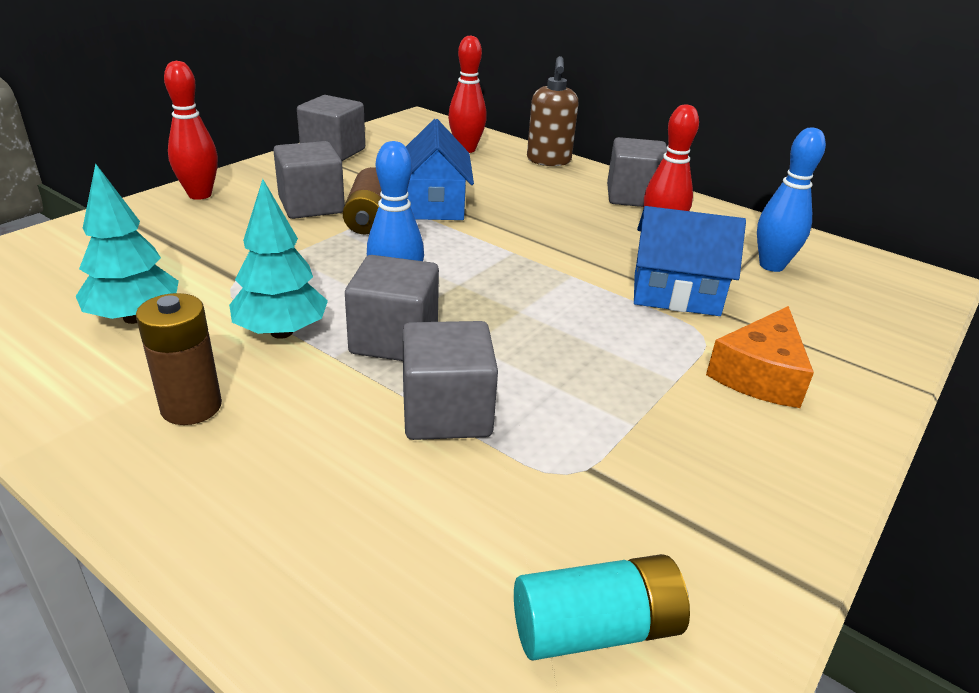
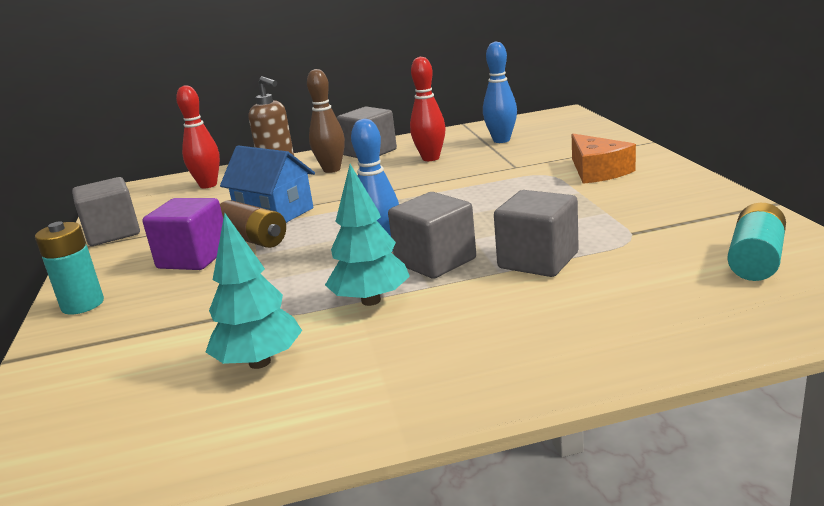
camera: 45 degrees left, 10 degrees down
(191, 407) = (426, 351): brown battery -> none
(200, 195) = (82, 304): red bowling pin -> turquoise battery
(311, 205) = (193, 258): grey cube -> purple cube
(565, 193) = (331, 169): none -> brown bowling pin
(676, 294) = (496, 170): blue house -> none

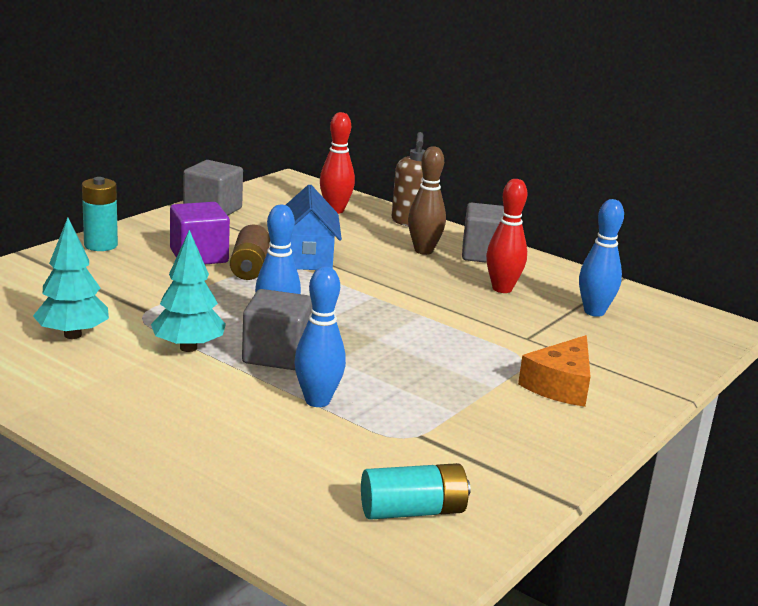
camera: 45 degrees right, 0 degrees up
(538, 260) = (317, 401): grey cube -> blue bowling pin

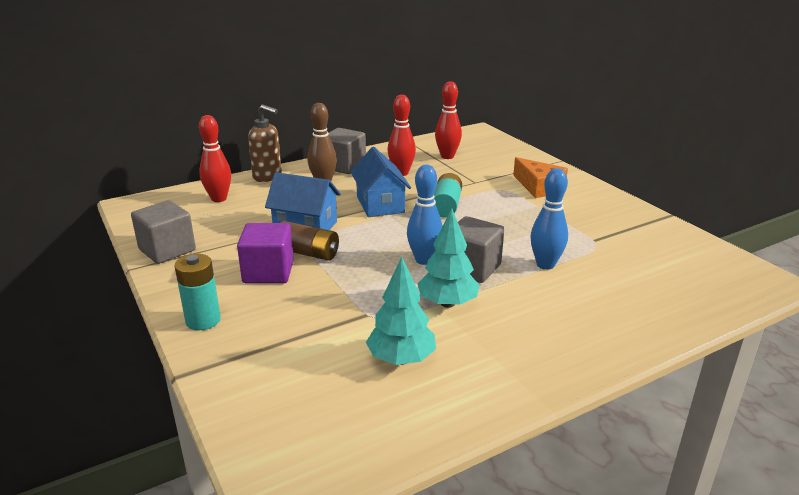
camera: 65 degrees left, 5 degrees up
(397, 287) = (380, 204): none -> blue house
(413, 511) = (683, 259): turquoise battery -> turquoise battery (446, 205)
(594, 312) = (447, 156): blue bowling pin -> red bowling pin

